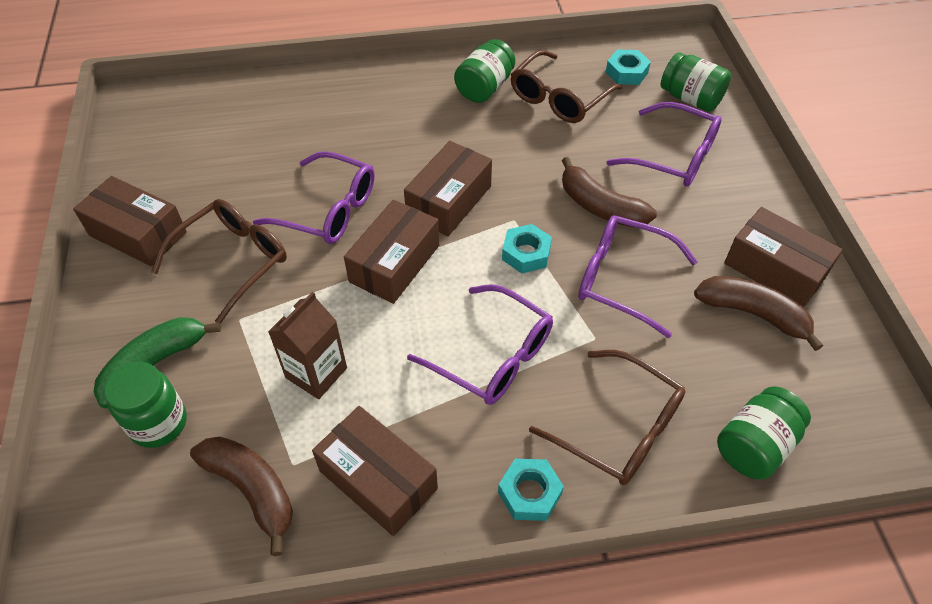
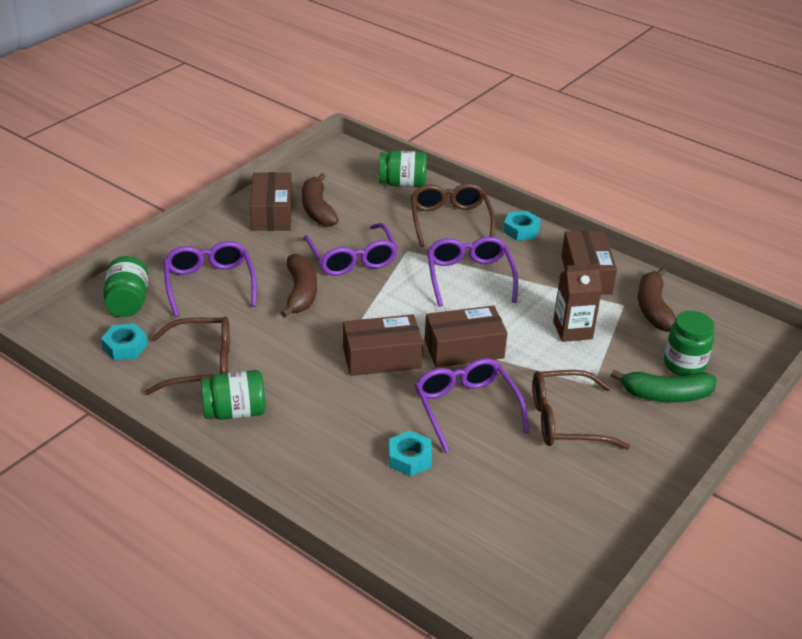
camera: 135 degrees left, 15 degrees down
(138, 233) = (618, 488): brown box -> none
(526, 253) = (381, 302): turquoise nut -> turquoise nut (409, 458)

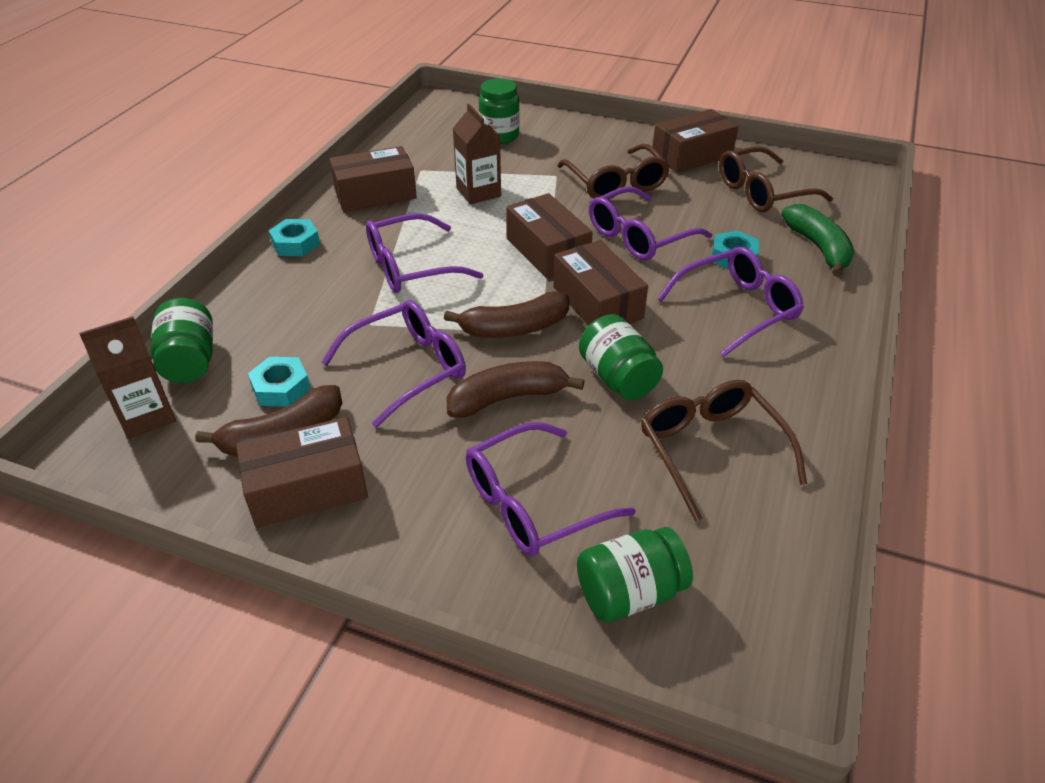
camera: 105 degrees left, 5 degrees up
(125, 347) = (731, 550): turquoise nut -> turquoise nut (281, 388)
(234, 412) = (768, 393): green jar -> green jar (618, 377)
(336, 432) = (737, 309): none -> purple glasses
(360, 169) = (147, 416): none -> brown carton
(450, 221) = (287, 300): brown glasses -> brown glasses (762, 192)
(612, 498) = (692, 155): none -> brown box
(653, 308) = (419, 154): brown banana -> brown banana (514, 328)
(666, 395) = (547, 141): green banana -> green banana (818, 248)

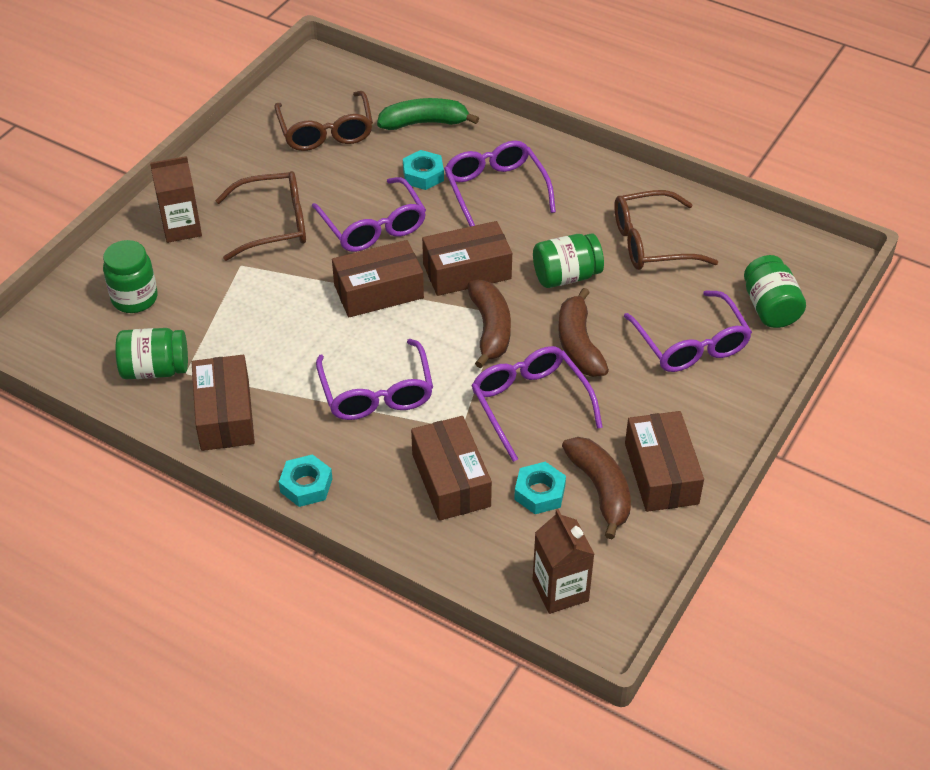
camera: 80 degrees left, 5 degrees up
(190, 361) = (488, 564): green jar -> green jar (155, 369)
(478, 192) = (253, 329): brown carton -> brown carton (181, 228)
(692, 155) = (240, 160): brown box -> brown box (451, 480)

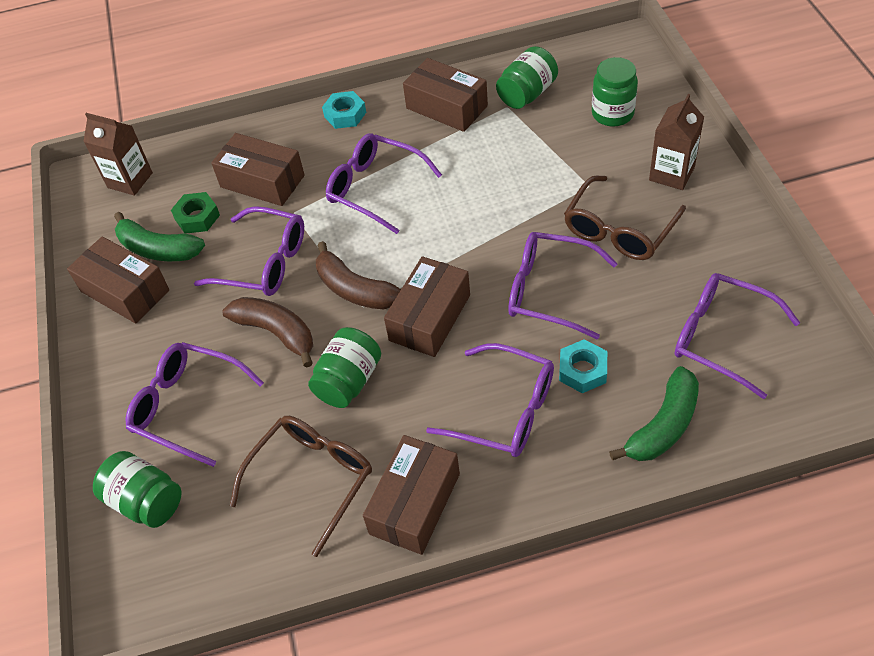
camera: 140 degrees right, 5 degrees up
(326, 131) = (721, 338): brown glasses -> purple glasses
(378, 291) = (470, 248): brown box -> brown box (414, 503)
(539, 493) = (197, 217): turquoise nut -> green nut
(600, 490) = (158, 249): brown banana -> green banana

